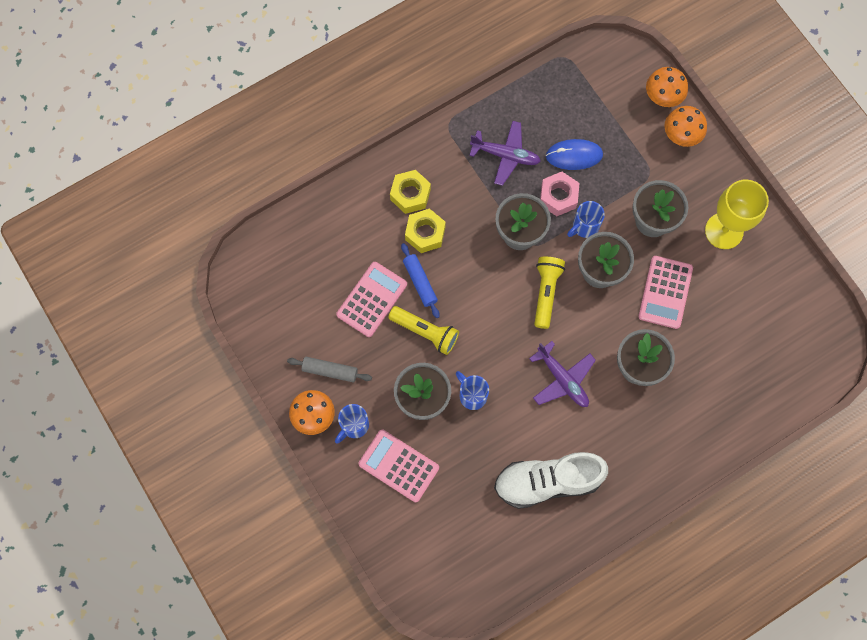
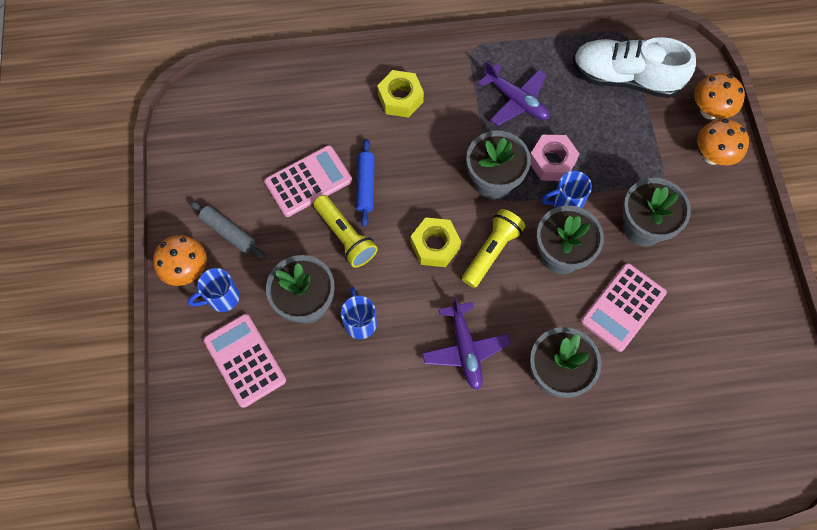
camera: 25 degrees right, 5 degrees down
(425, 233) = (396, 141): yellow nut -> yellow nut (435, 246)
(547, 481) = (394, 452): white shoe -> white shoe (625, 78)
(574, 155) = (588, 129): blue mouse -> none
(724, 231) = (718, 271): yellow goblet -> none

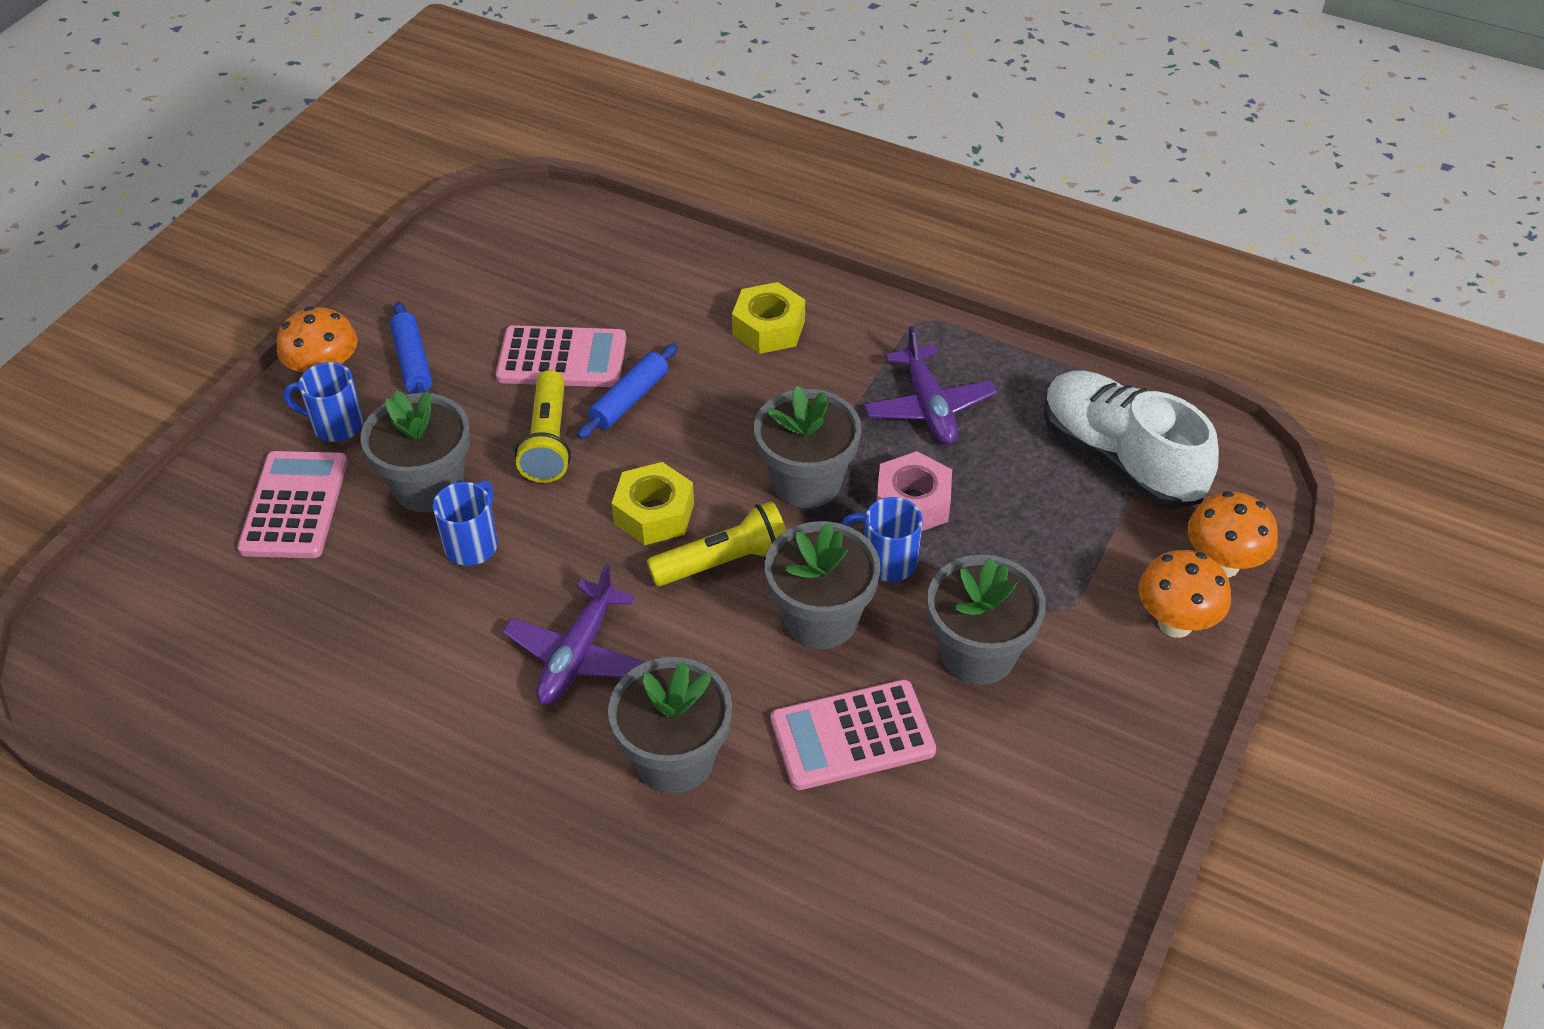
camera: 35 degrees right, 20 degrees down
(228, 232) = (413, 362): grey rolling pin -> blue rolling pin

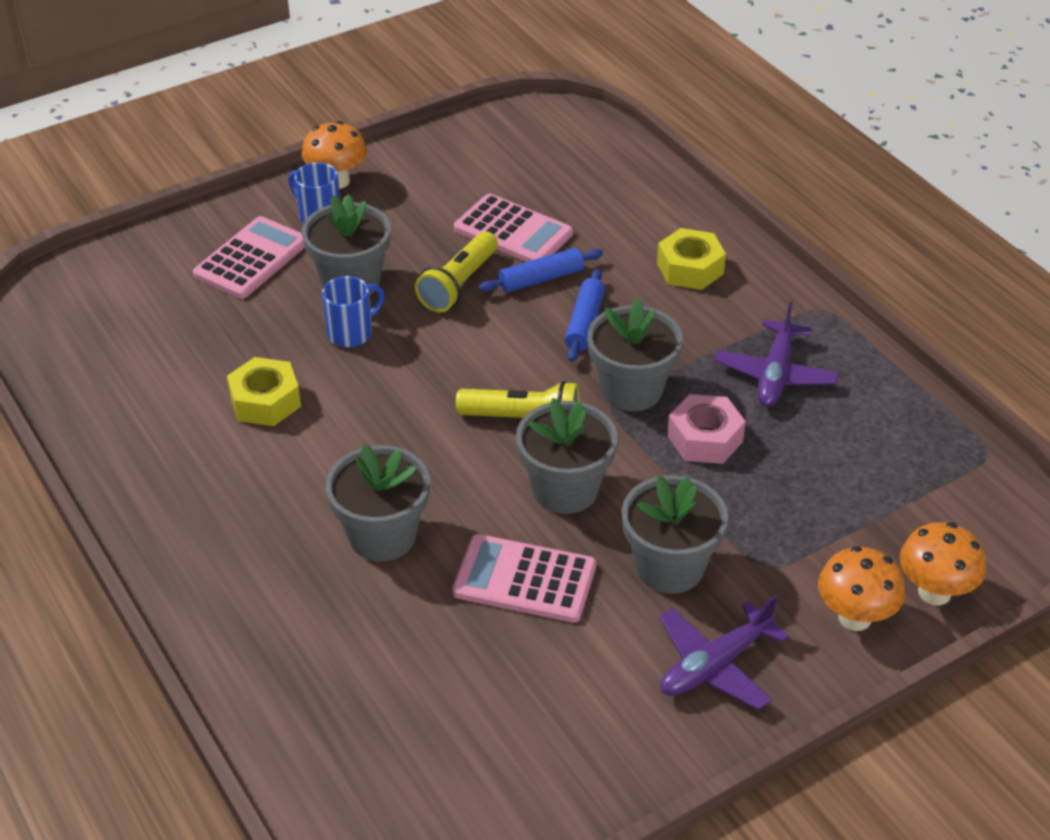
camera: 30 degrees right, 5 degrees down
(413, 362) = (404, 194): blue rolling pin -> blue rolling pin (584, 323)
(577, 655) = (368, 436): purple plane -> purple plane (714, 665)
(654, 513) = (497, 365): yellow nut -> yellow nut (265, 401)
(887, 561) = (650, 471): blue mug -> none
(1120, 459) = (909, 477): white shoe -> none

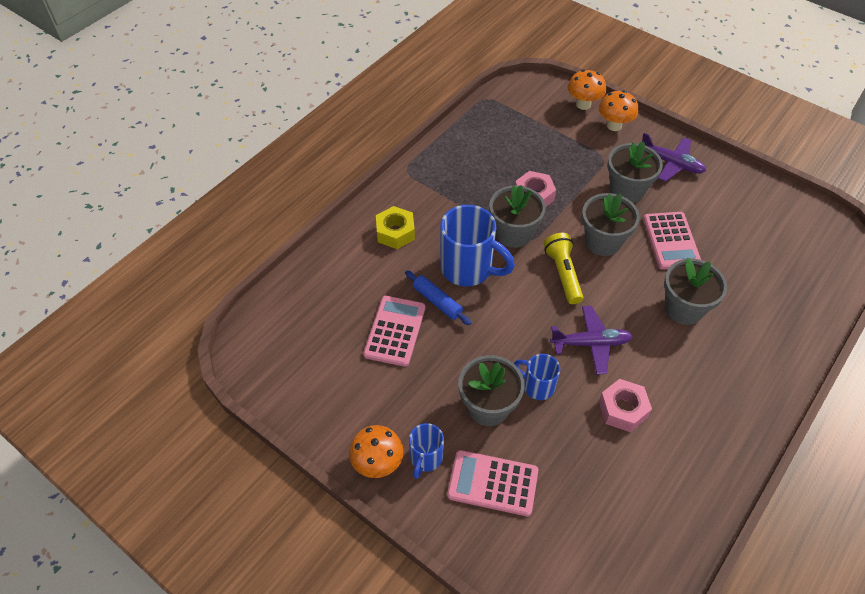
camera: 110 degrees left, 10 degrees up
(265, 401) = (623, 409): yellow nut -> pink nut
(459, 284) = (462, 343): yellow flashlight -> none
(584, 323) = (468, 269): blue rolling pin -> blue mug
(775, 374) = (470, 179): purple plane -> purple plane (591, 343)

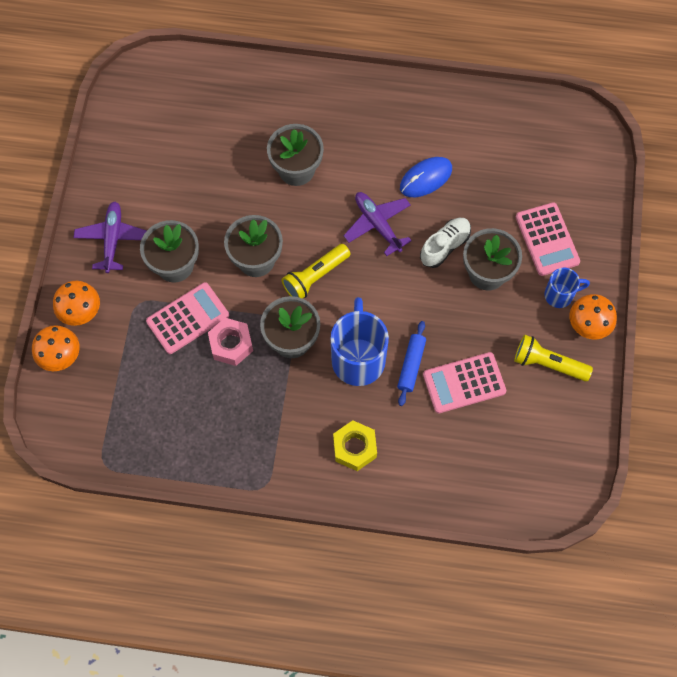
camera: 120 degrees left, 15 degrees up
(365, 406) = (548, 364): none -> yellow flashlight
(537, 386) = (445, 246): blue mug -> white shoe
(623, 409) = (426, 178): pink nut -> blue mouse
(671, 241) = (221, 205): pink calculator -> pink calculator (188, 318)

